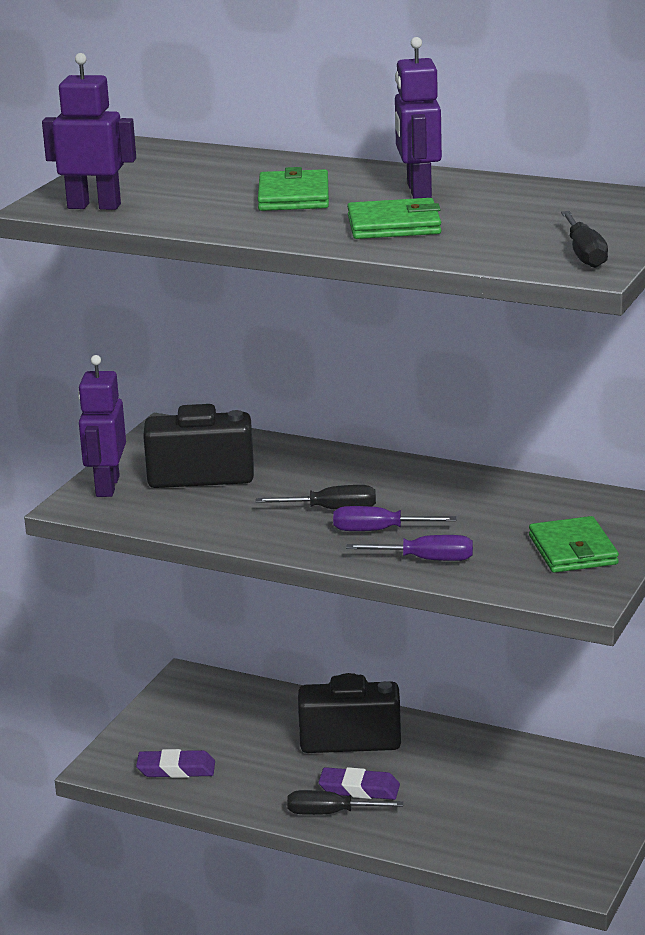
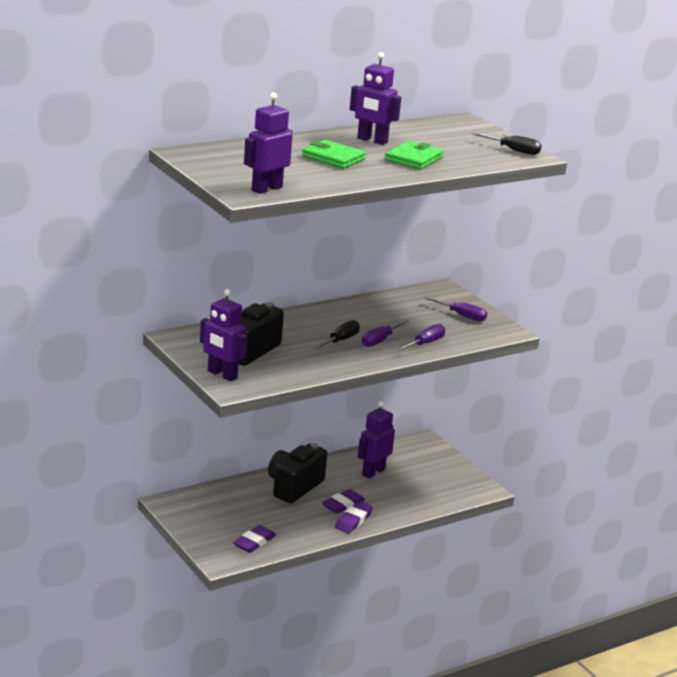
camera: 60 degrees left, 0 degrees up
(330, 813) = (353, 520): black screwdriver -> purple eraser
(481, 775) = (373, 472): none -> purple robot
(573, 550) = (461, 316): green wallet -> purple screwdriver

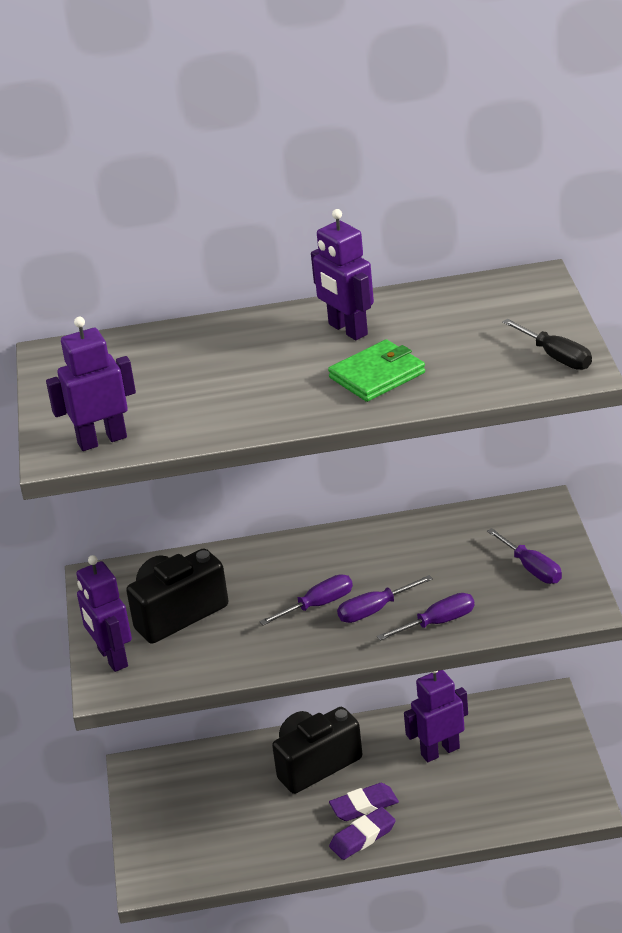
camera: 30 degrees right, 10 degrees up
(254, 542) = (208, 856): purple eraser -> none
(333, 158) = (256, 370): green wallet -> none
(340, 340) = (318, 605): black screwdriver -> purple screwdriver

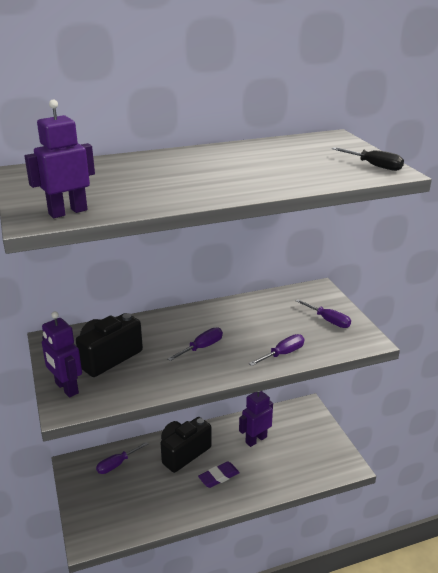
camera: 15 degrees left, 5 degrees down
(347, 330) = (228, 157): purple robot -> none
(362, 837) = (222, 497): purple eraser -> none
(375, 610) = (239, 348): purple screwdriver -> purple screwdriver (117, 464)
(377, 375) = (259, 176): green wallet -> none

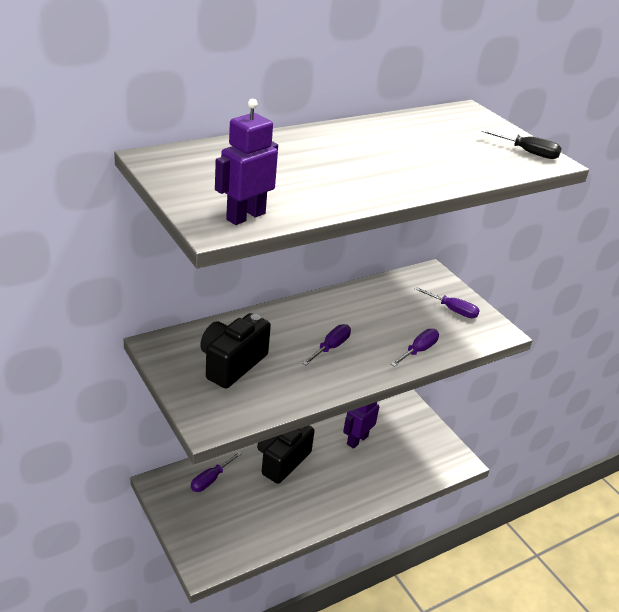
camera: 15 degrees left, 5 degrees up
(66, 388) = (200, 403): purple robot -> none
(219, 477) = (328, 484): purple eraser -> none

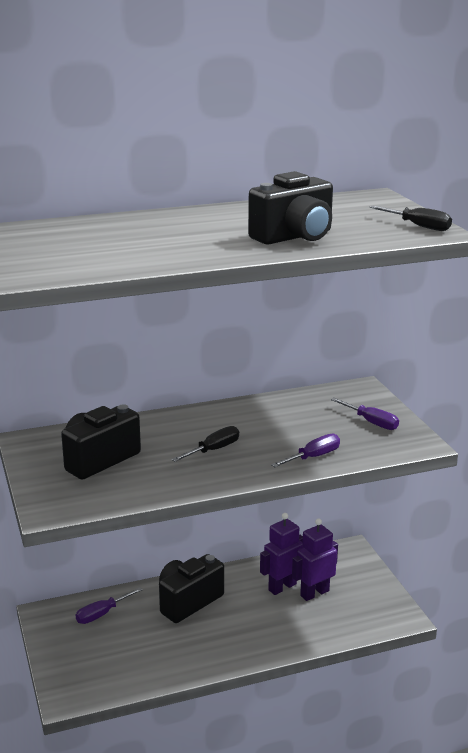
camera: 15 degrees right, 10 degrees down
(245, 216) = (65, 269): purple robot -> purple robot (314, 593)
(330, 347) = (213, 450): purple screwdriver -> black screwdriver
(431, 167) = (294, 237): none -> black camera

